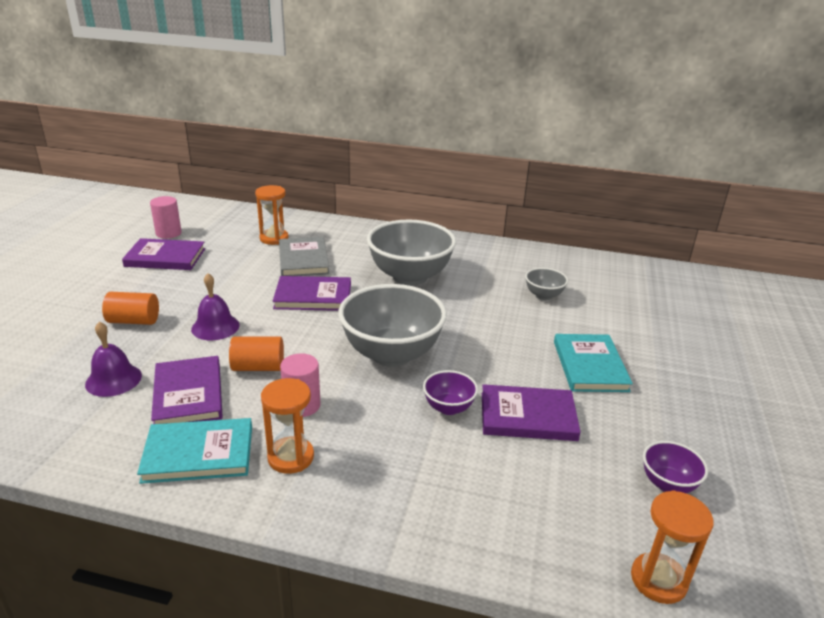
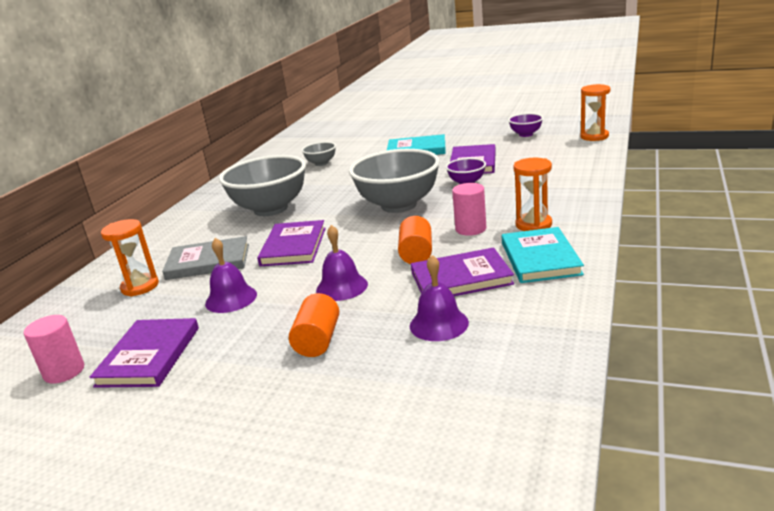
camera: 80 degrees left, 5 degrees down
(229, 277) = (231, 299): none -> purple bell

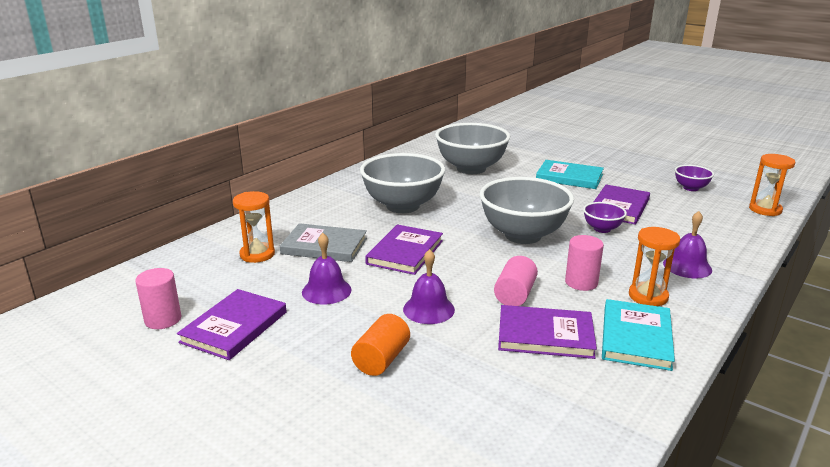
camera: 15 degrees right, 0 degrees up
(321, 163) = (471, 168): grey bowl -> grey bowl, size x2.13
(416, 254) = (515, 295): orange cylinder -> pink cylinder
(439, 324) = (500, 379): purple bell -> purple bell (687, 266)

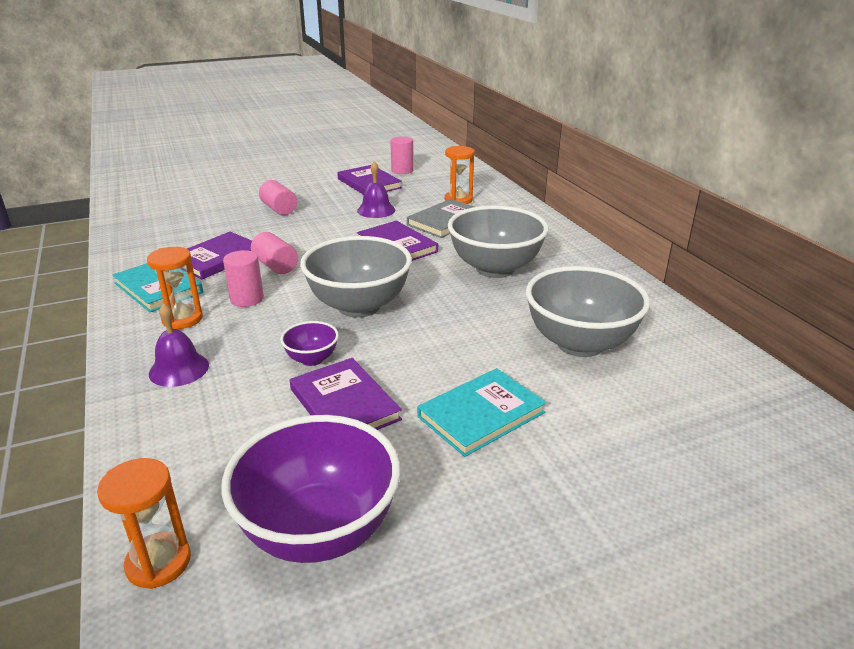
camera: 120 degrees right, 5 degrees up
(381, 359) = (279, 209): orange cylinder -> pink cylinder
(428, 309) = (306, 233): purple bell -> none
(690, 188) = (319, 531): purple bowl -> purple bowl, size x2.13

